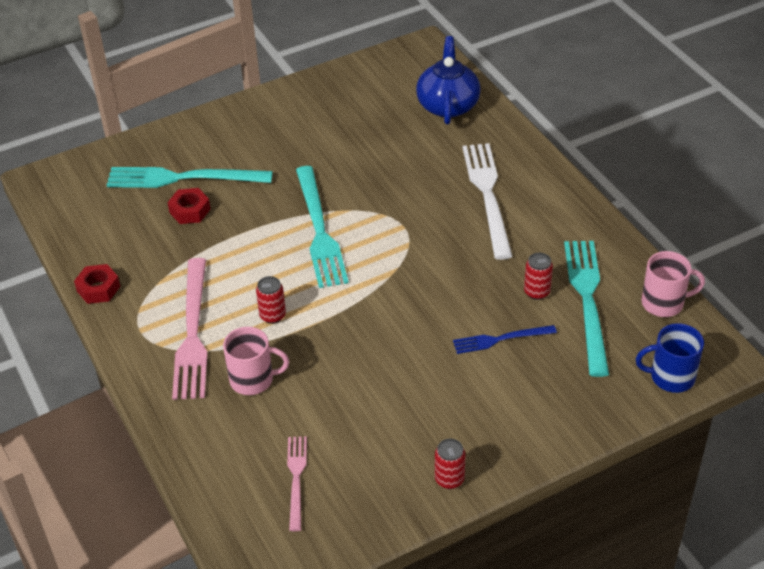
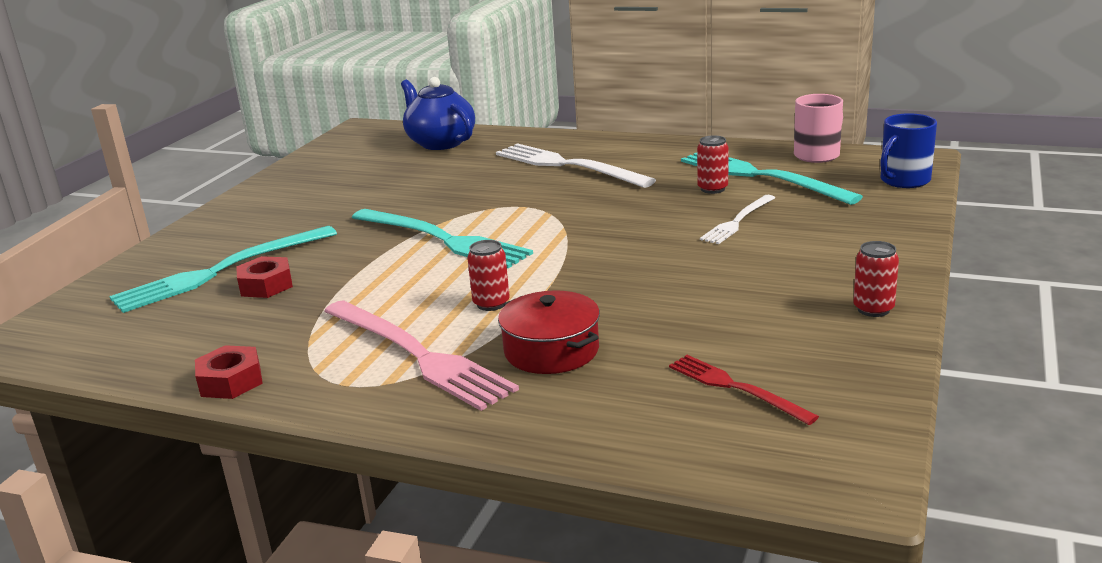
camera: 40 degrees left, 20 degrees down
(253, 379) = (551, 350): pink mug -> red pot
(296, 479) = (736, 388): pink fork -> red fork
(500, 339) = (737, 221): blue fork -> white fork

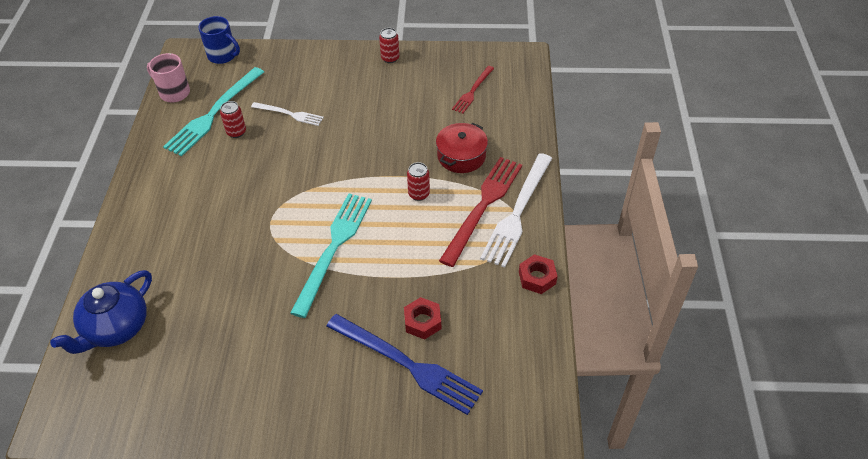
camera: 110 degrees left, 25 degrees up
(221, 271) = (407, 364): turquoise fork -> blue fork
(417, 355) = (483, 206): pink fork -> red fork
(567, 165) = (186, 218): white fork -> white fork (517, 212)

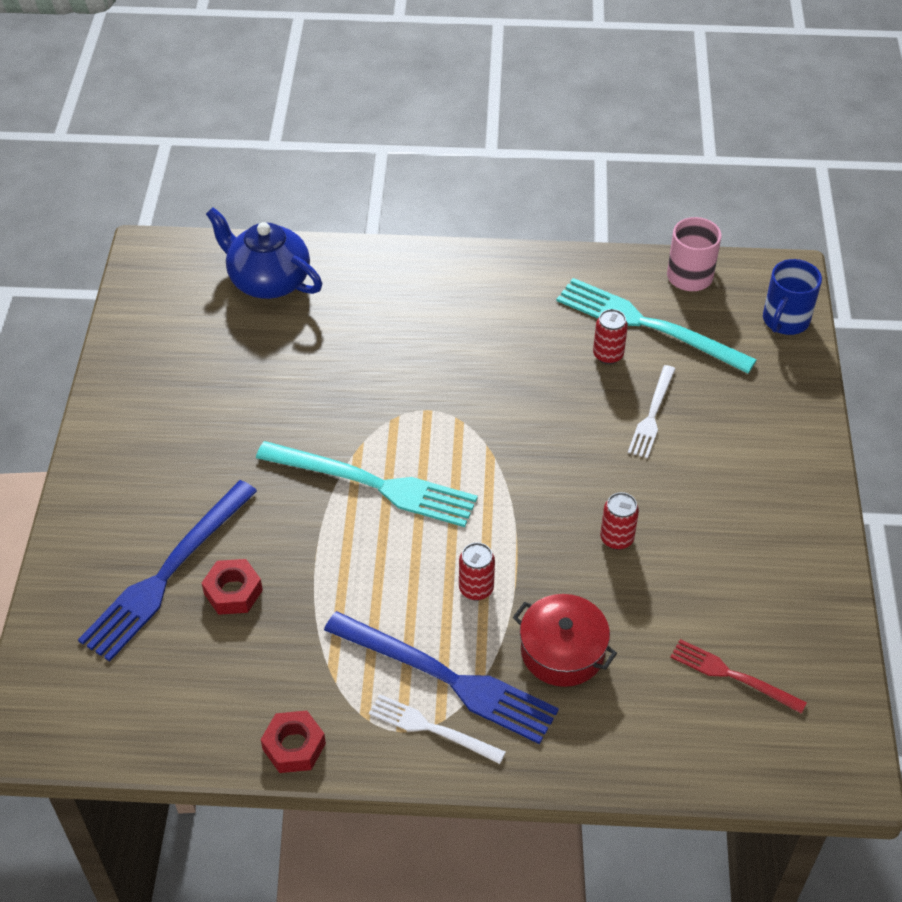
camera: 90 degrees right, 0 degrees up
(390, 58) = (810, 546): red can -> red can (616, 538)
(483, 206) = (446, 678): red fork -> blue fork
(517, 212) = (432, 728): white fork -> white fork, size x0.56

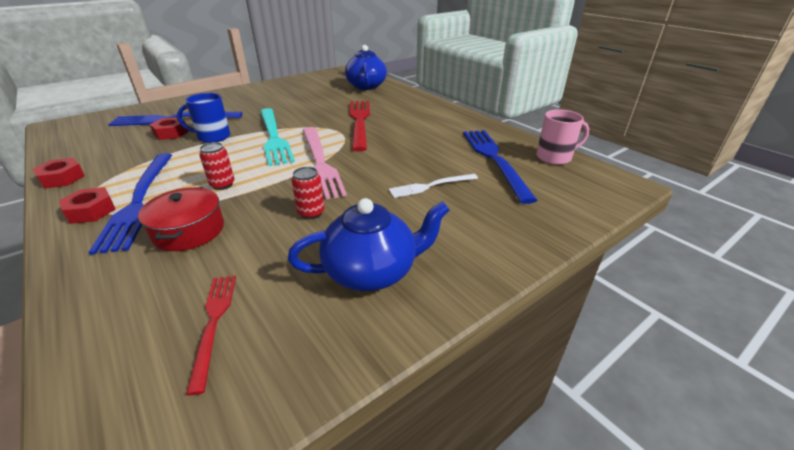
camera: 50 degrees right, 15 degrees down
(413, 372) = (359, 122): none -> red fork
(432, 728) = (91, 211): white fork -> red nut
(504, 476) = (320, 163): none -> pink fork
(608, 355) = (452, 157): red can -> none
(647, 325) = (494, 159): turquoise fork -> blue fork
(753, 544) = (372, 271): none -> blue teapot
(785, 320) = (590, 199): blue mug -> blue mug (213, 137)

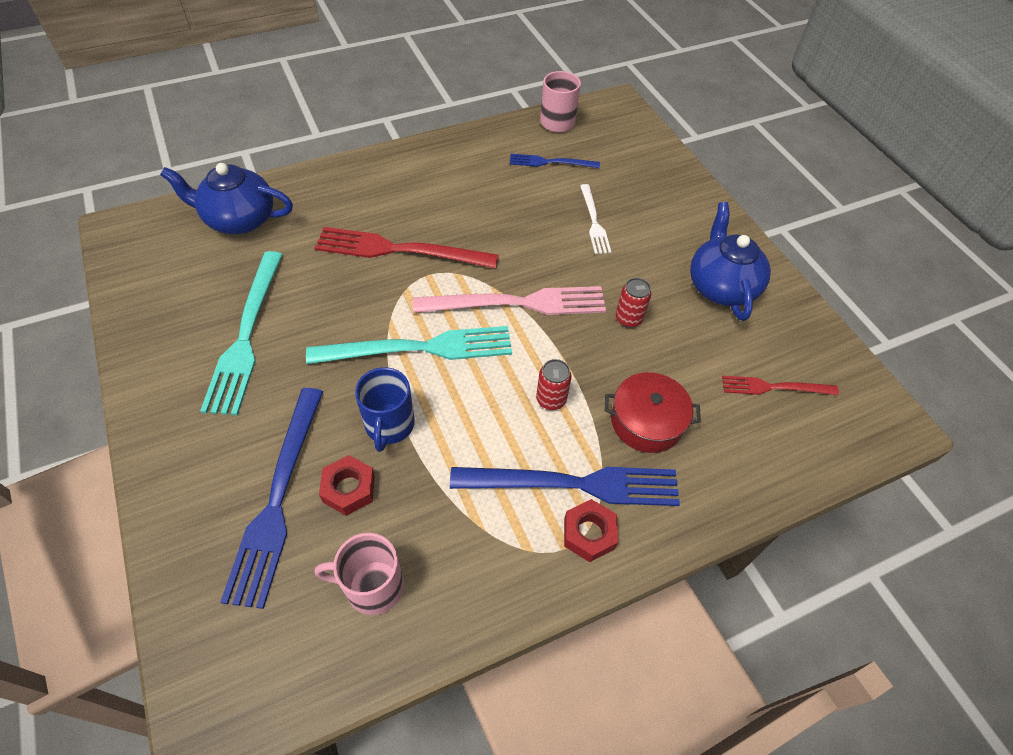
camera: 80 degrees left, 20 degrees up
(62, 178) = (483, 608): red nut -> none
(103, 147) = (372, 586): none -> pink mug
(282, 99) = (246, 335): none -> turquoise fork
(494, 159) = (550, 162): blue fork -> blue fork, size x0.56

